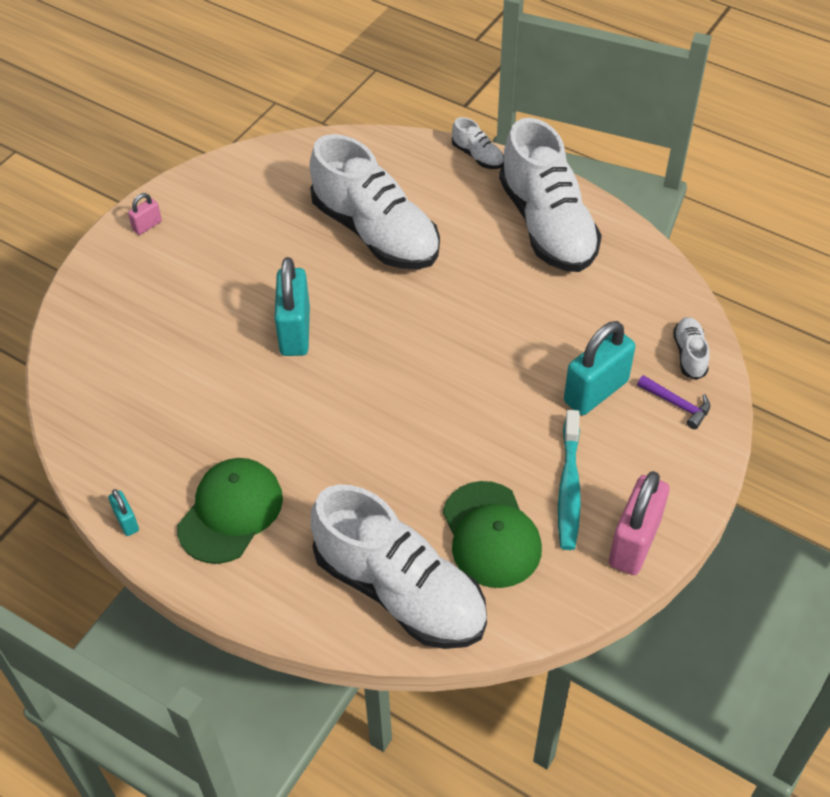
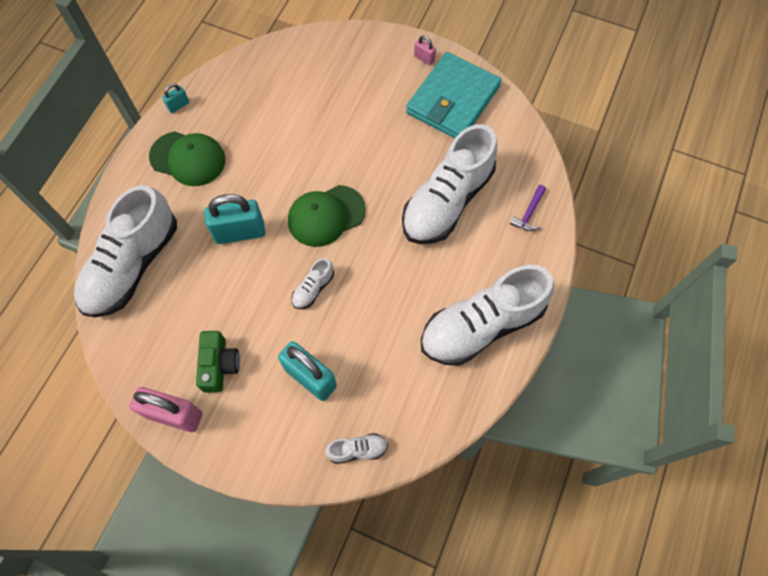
camera: 80 degrees right, 15 degrees up
(225, 206) = (453, 100): none -> turquoise wallet
(295, 331) = (341, 166): turquoise padlock -> turquoise padlock (240, 232)
(477, 156) = (550, 263): white shoe -> white shoe (313, 289)
(491, 535) = (177, 316): green cap -> green cap (326, 216)
(569, 488) = (219, 365): turquoise toothbrush -> green camera
(677, 404) = (304, 441): purple hammer -> purple hammer (529, 213)

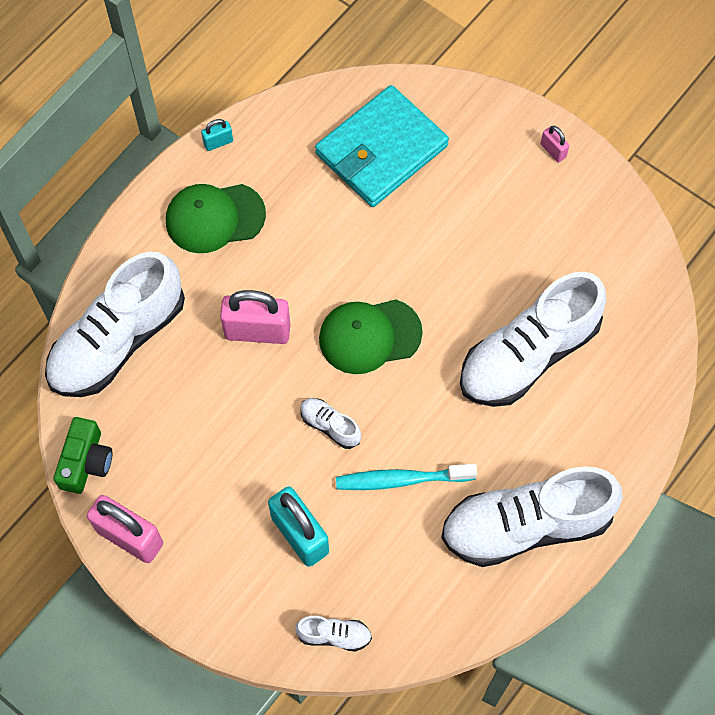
camera: 15 degrees right, 0 degrees up
(188, 159) = (214, 218): green cap -> green cap turned 135 degrees clockwise
(219, 365) = (195, 491): green camera -> green camera (86, 462)
(240, 232) = (257, 331): turquoise padlock -> pink padlock
(313, 289) = (330, 426): white shoe -> white shoe turned 75 degrees clockwise
(378, 315) = (401, 479): none -> turquoise toothbrush
(453, 100) = (575, 218): turquoise wallet -> turquoise wallet (381, 150)
(529, 213) = (629, 396): purple hammer -> none

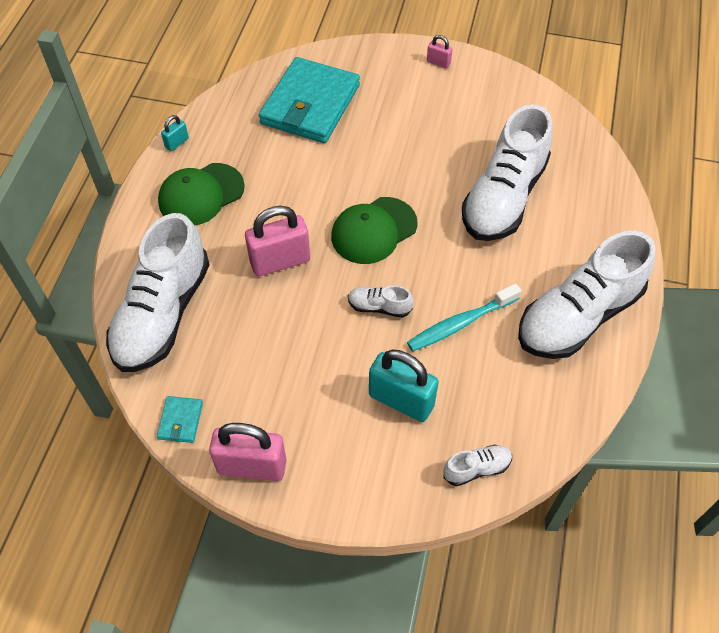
camera: 25 degrees left, 10 degrees down
(86, 462) = (180, 421): green camera -> turquoise wallet

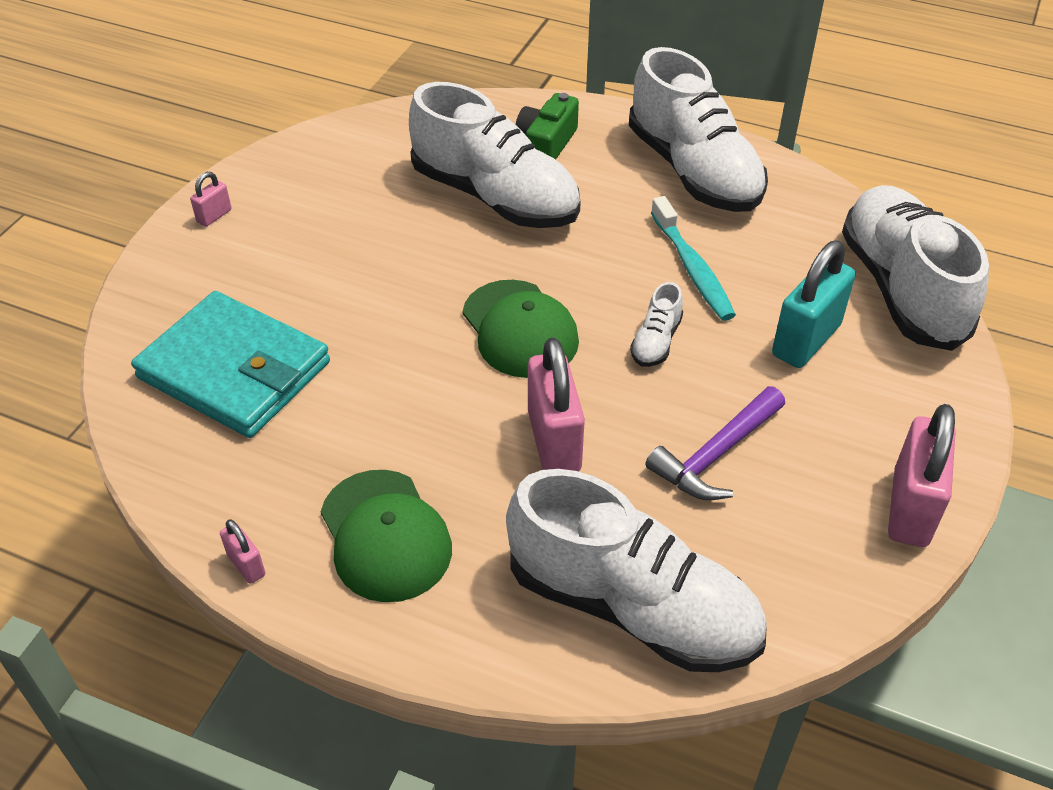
camera: 80 degrees left, 10 degrees down
(177, 143) = (246, 565): turquoise padlock -> pink padlock
(180, 421) = (836, 592): turquoise wallet -> none
(282, 349) = (715, 454): none -> purple hammer
(476, 469) = (901, 288): white shoe -> white shoe, size x2.40
(576, 218) = (546, 144): none -> green camera

